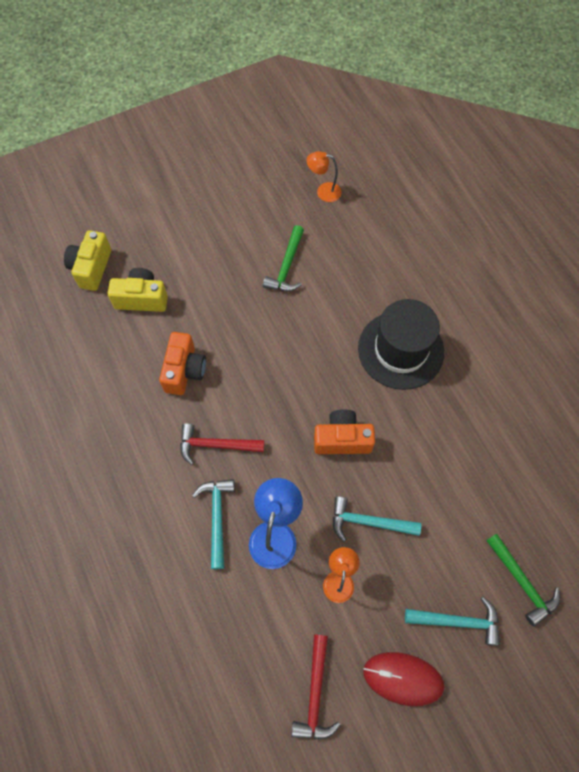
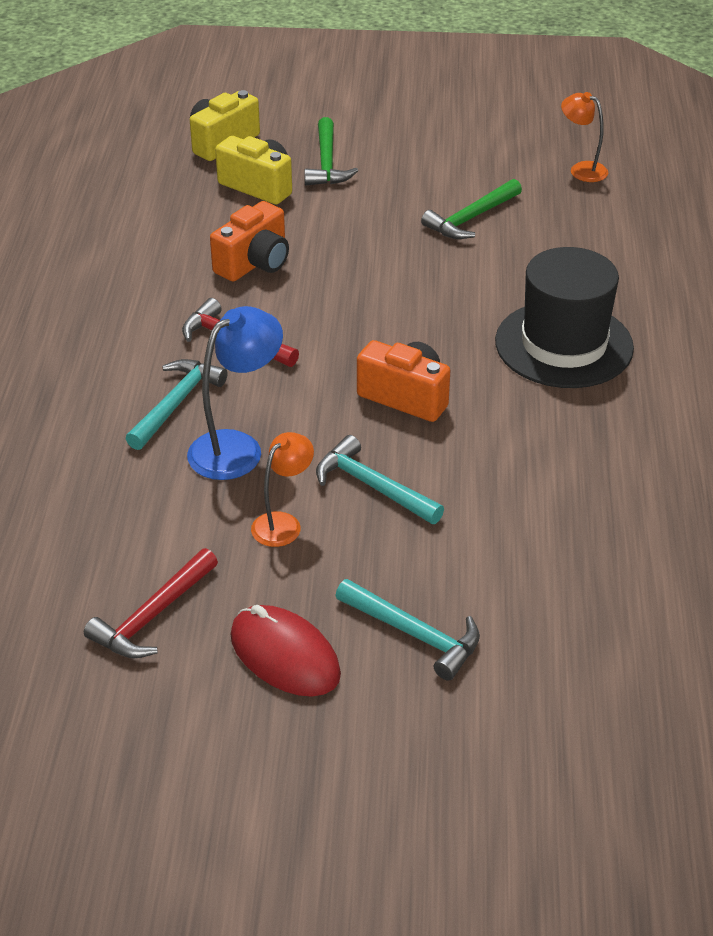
camera: 30 degrees right, 25 degrees down
(521, 582) = (547, 636): green hammer -> green hammer (327, 163)

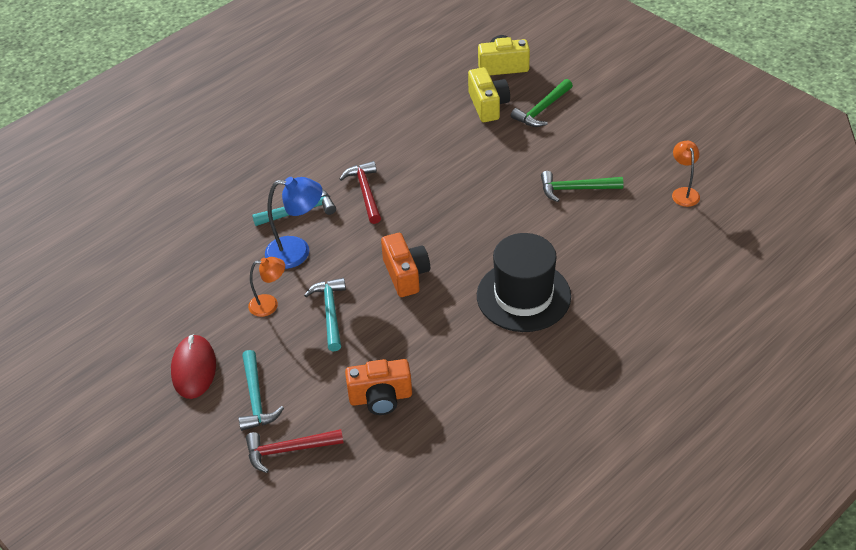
camera: 45 degrees right, 5 degrees up
(153, 616) = (167, 312): red hammer -> red hammer (289, 450)
(254, 263) = (429, 152): orange camera -> orange camera (380, 398)

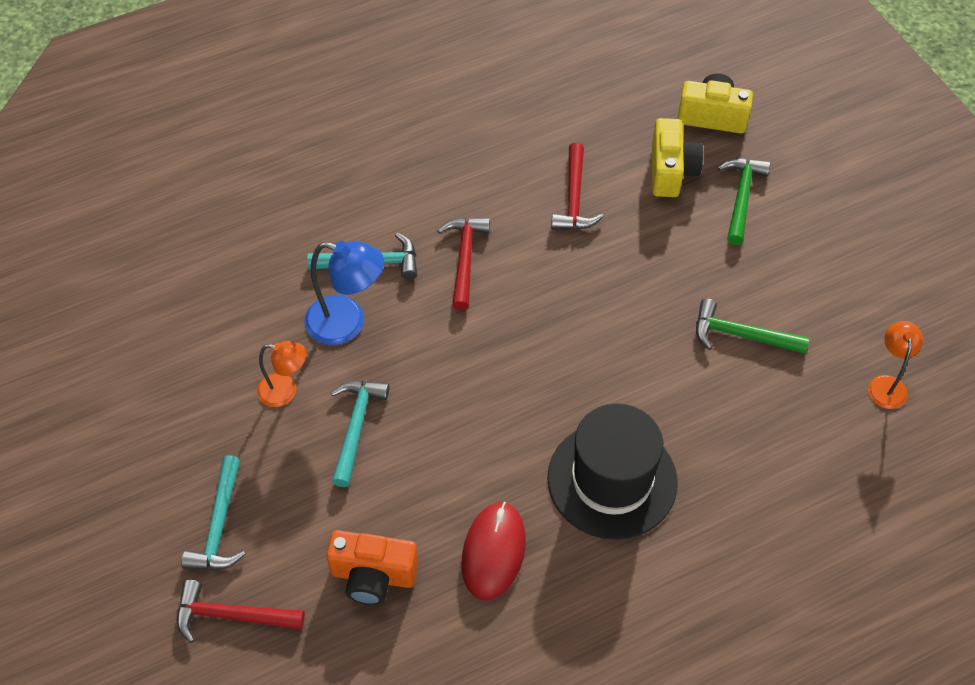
camera: 15 degrees right, 10 degrees up
(194, 369) = (160, 457): red mouse -> red mouse (493, 552)
(406, 275) = (471, 400): orange camera -> none
(427, 137) = (574, 198): none -> red hammer
(542, 109) = (741, 198): green hammer -> green hammer turned 135 degrees clockwise

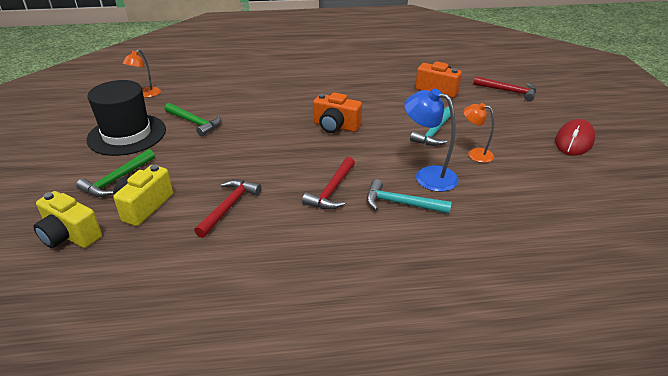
camera: 160 degrees left, 20 degrees down
(219, 525) = (516, 116): turquoise hammer -> none
(493, 552) = (378, 86): red mouse -> red mouse (574, 141)
(518, 395) = (336, 126): none -> orange camera
(612, 480) = (308, 93): black hat -> black hat (127, 134)

